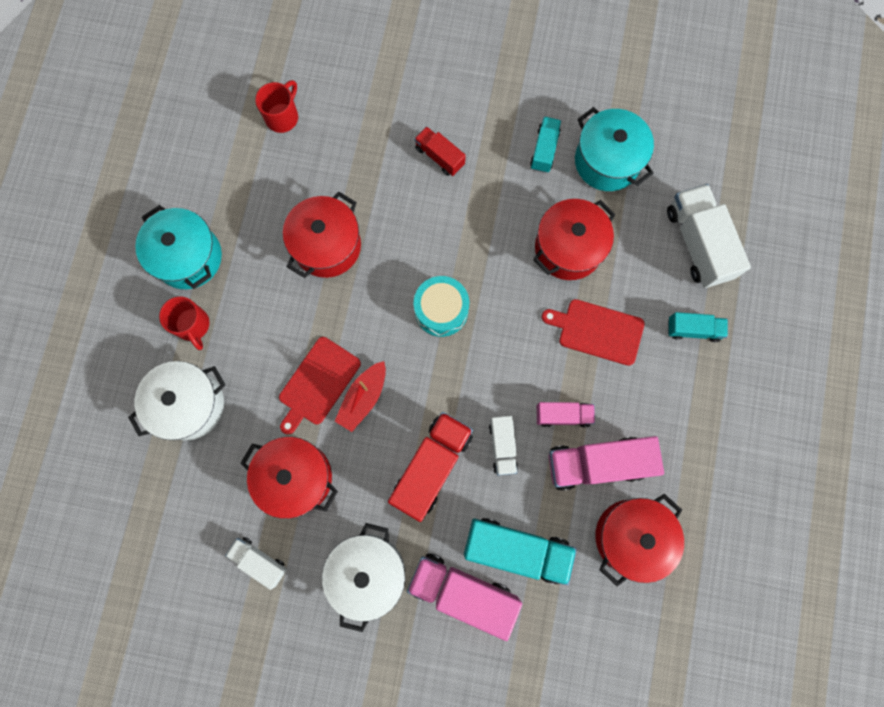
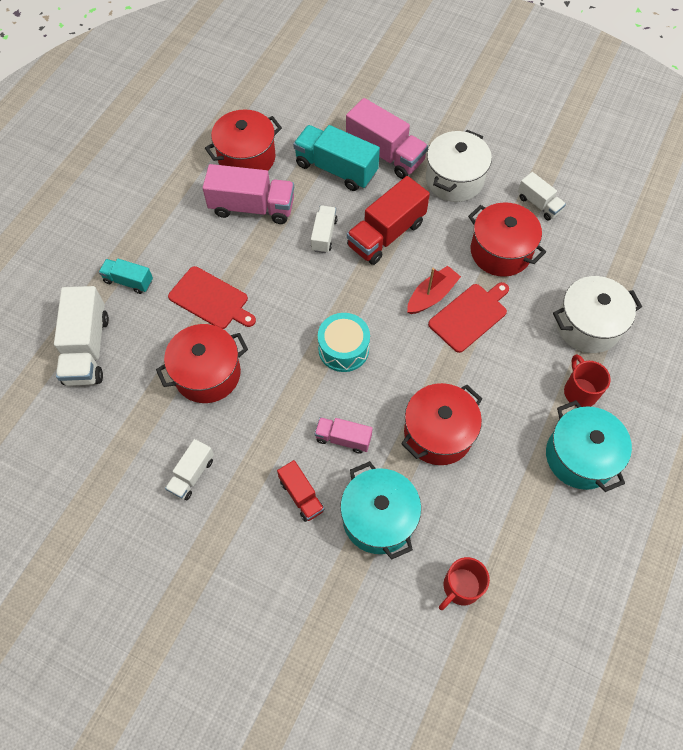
camera: 165 degrees left, 15 degrees down
(544, 150) = (192, 475): turquoise truck -> white truck
(563, 415) = (266, 245): pink truck -> pink truck (343, 439)
(607, 161) = (134, 447): turquoise pot -> turquoise pot (378, 518)

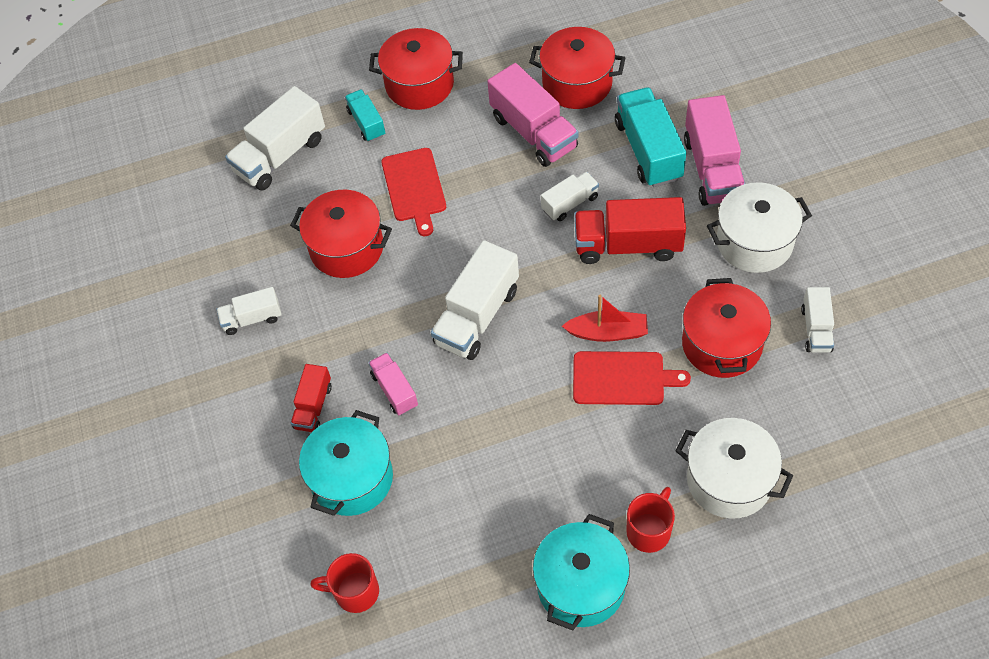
camera: 50 degrees right, 5 degrees down
(343, 349) = (477, 316): turquoise drum -> white truck
(438, 433) = (477, 454): red pot -> red pot (419, 84)

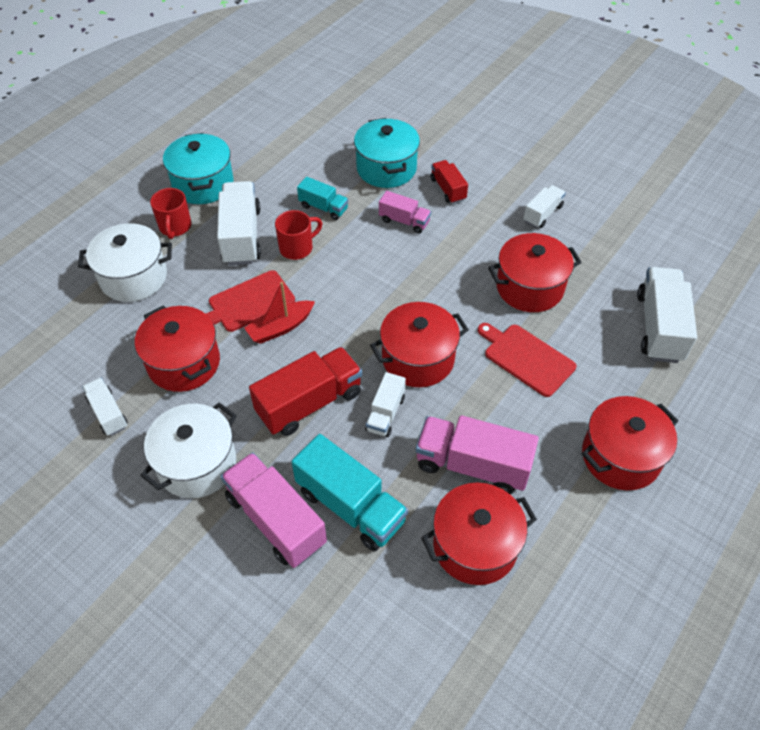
camera: 140 degrees right, 5 degrees down
(355, 592) = (335, 126): red mug -> red mug (297, 248)
(366, 123) = (624, 392): turquoise truck -> turquoise truck (323, 207)
(477, 316) = (388, 290): white truck -> white truck (241, 236)
(505, 235) = (418, 359): none -> red pot

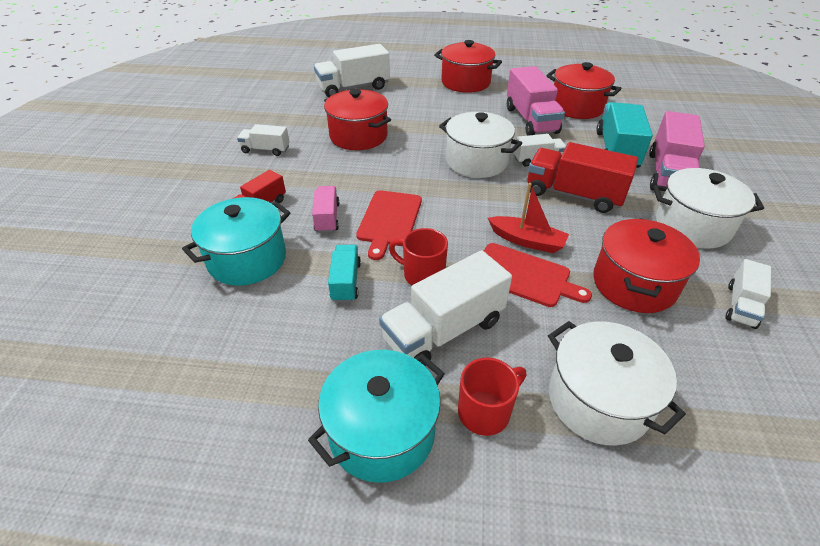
camera: 120 degrees left, 10 degrees down
(418, 359) = (476, 162): red pot -> white pot
(526, 358) = (427, 122): red cutting board -> red cutting board (389, 220)

